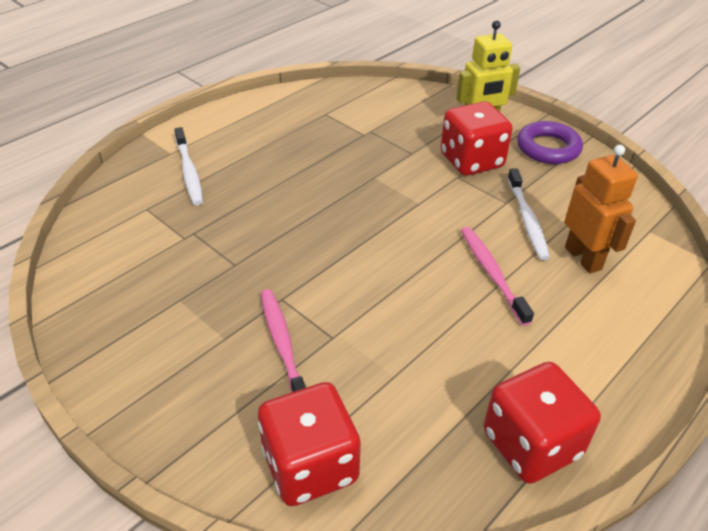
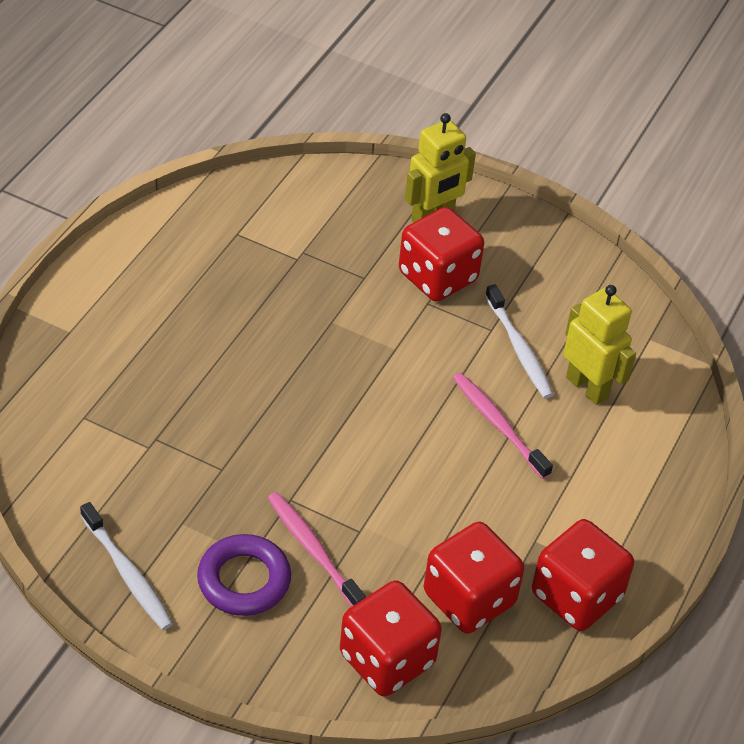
camera: 20 degrees left, 5 degrees up
(189, 172) = (108, 356): white toothbrush -> white toothbrush (127, 573)
(416, 422) = (469, 599): none -> red dice
(548, 148) = (521, 241): purple ring -> purple ring (244, 580)
(583, 258) = (587, 387): orange robot -> yellow robot

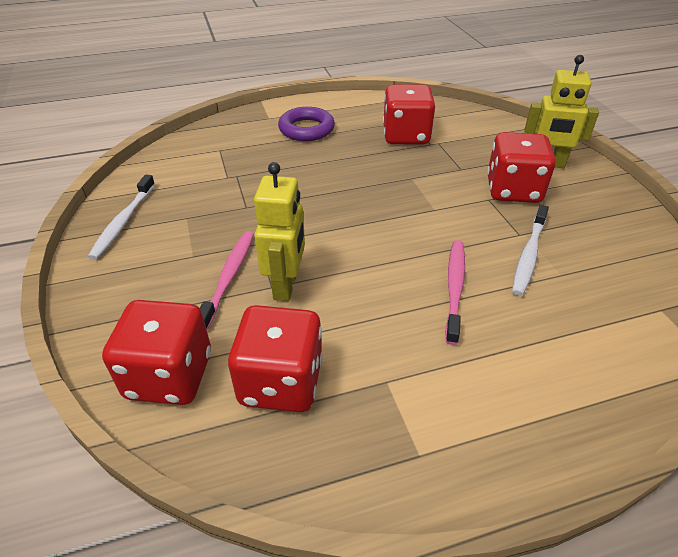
camera: 50 degrees right, 5 degrees down
(244, 580) = (168, 265): purple ring -> purple ring (306, 129)
(576, 596) = (367, 451): red dice -> red dice (406, 136)
(587, 387) = (562, 308): yellow robot -> yellow robot (286, 285)

